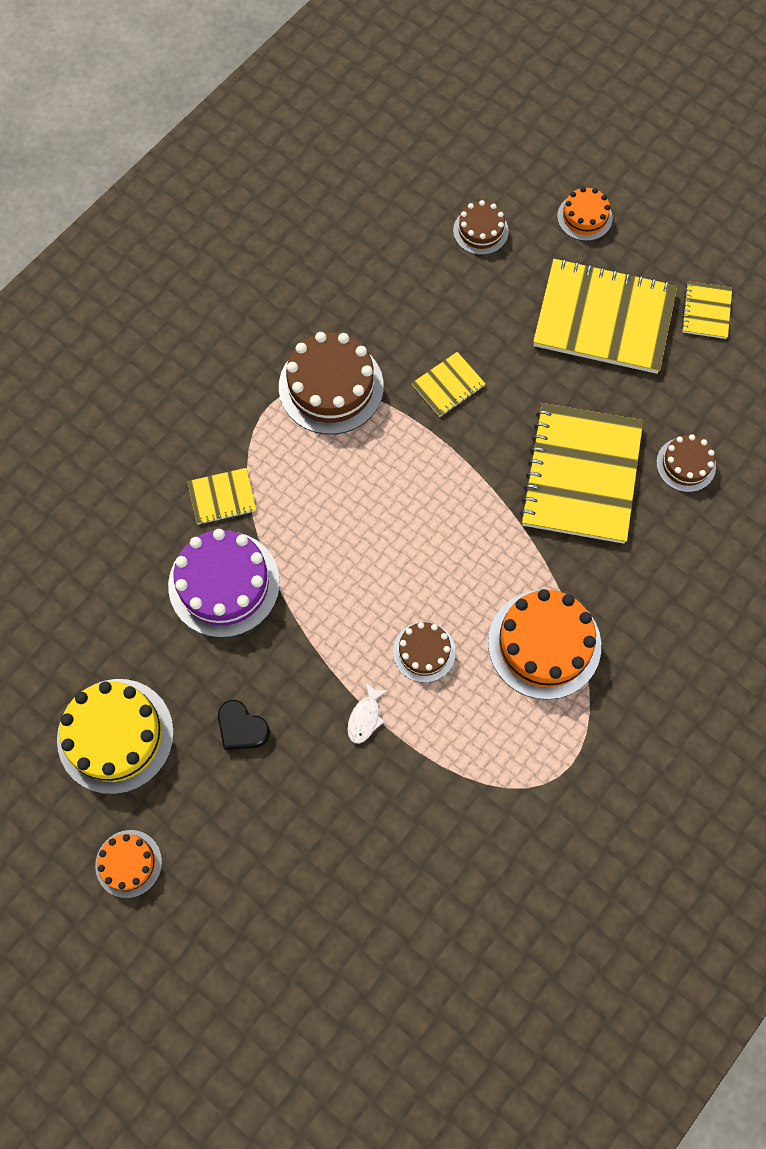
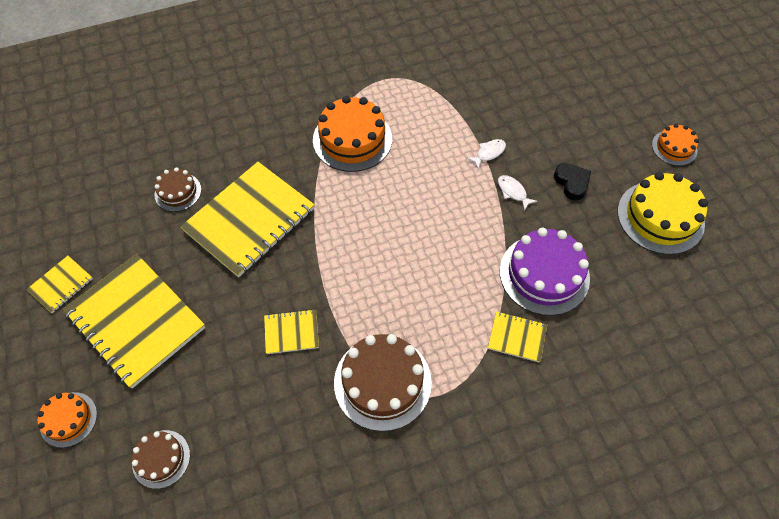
camera: 150 degrees left, 10 degrees down
(308, 675) = (513, 192): none -> white fish
(424, 652) = (429, 169): brown cake -> none

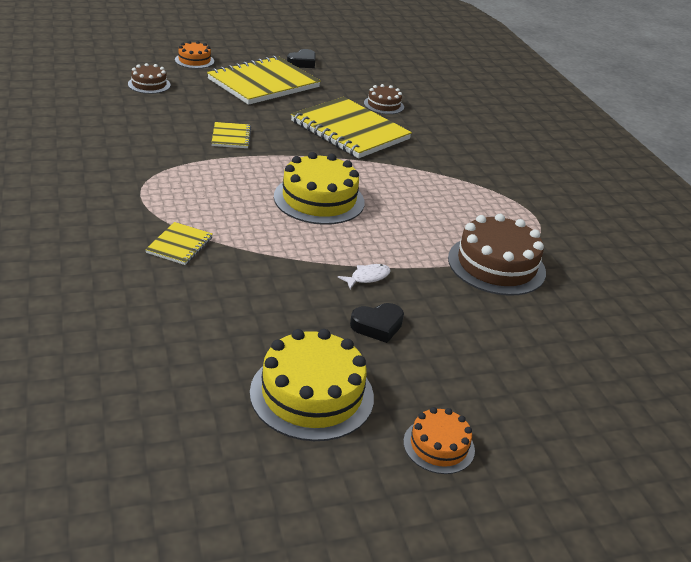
camera: 90 degrees right, 25 degrees down
(61, 285) = (302, 63): yellow notebook -> black heart
(352, 139) = (445, 188): orange cake -> none
(382, 382) = (166, 169): brown cake -> brown cake (496, 265)
(402, 236) = (319, 199): none -> yellow cake
(488, 153) = (427, 270): white fish -> none
(544, 274) = (249, 277): purple cake -> none

